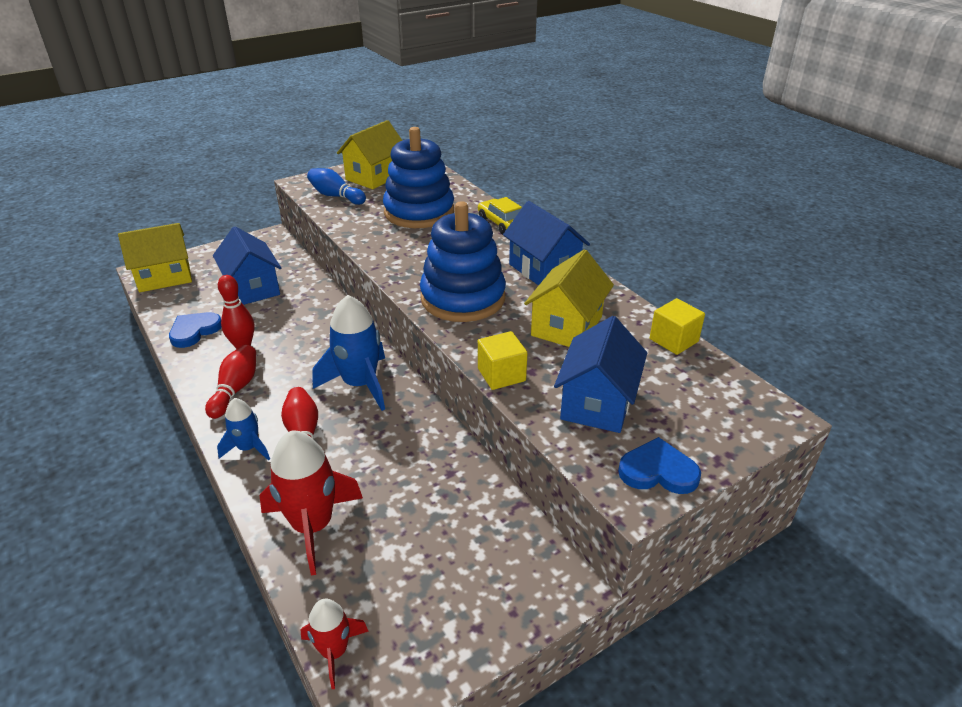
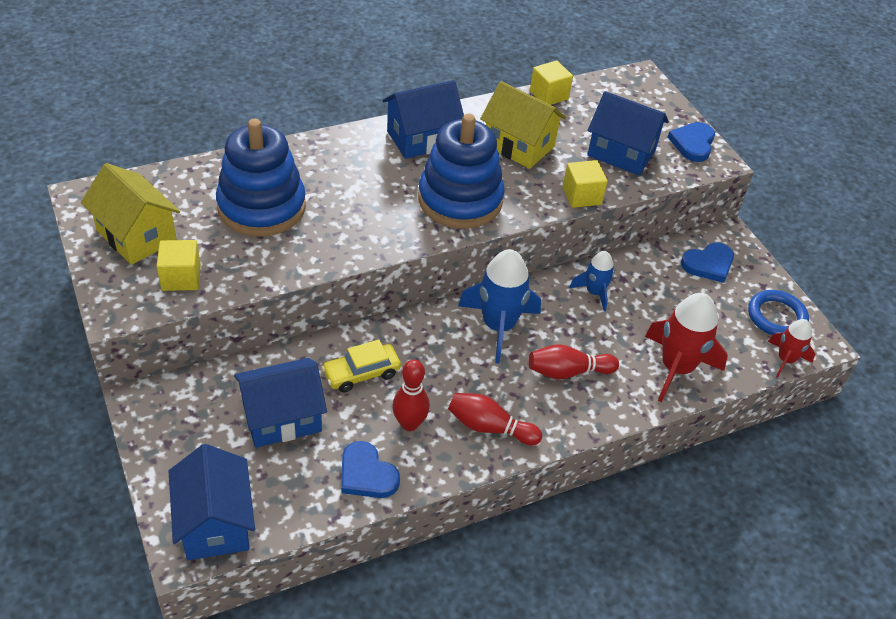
camera: 85 degrees left, 10 degrees up
(164, 277) = (215, 523): yellow house -> blue house
(248, 448) = (580, 414): blue rocket -> blue rocket (594, 292)
(336, 196) = (181, 278): blue bowling pin -> yellow cube
(416, 643) = (776, 317): none -> blue ring
(501, 559) = (708, 264): none -> blue heart
(502, 223) = (316, 148): yellow car -> yellow car (361, 373)

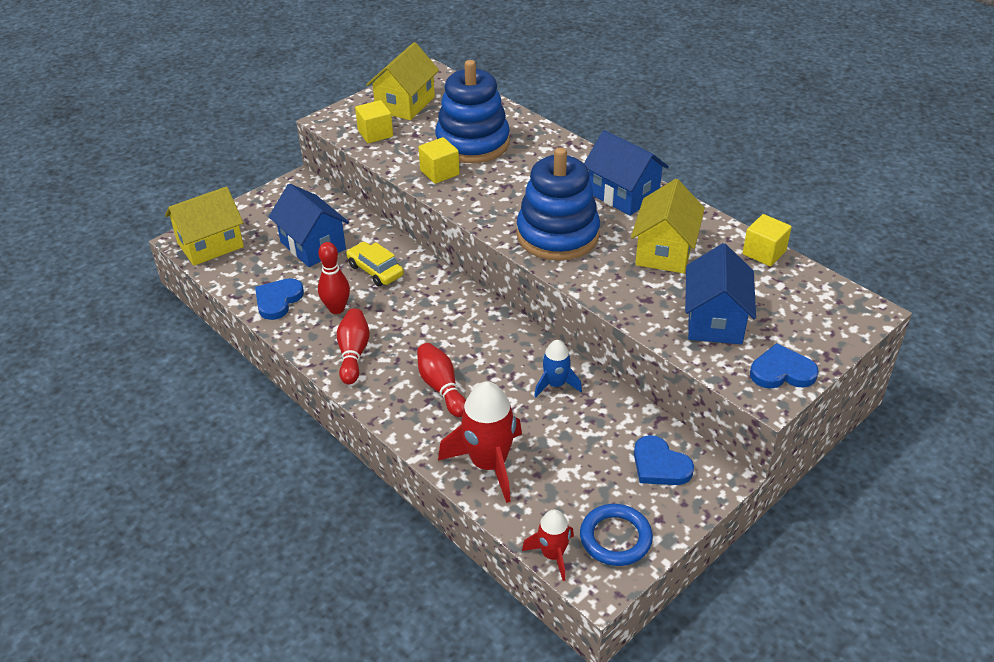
camera: 75 degrees right, 5 degrees down
(215, 523) = (210, 245): blue house -> yellow house
(498, 326) = (472, 331): blue rocket -> none
(581, 196) = (623, 306): yellow cube -> yellow cube (439, 172)

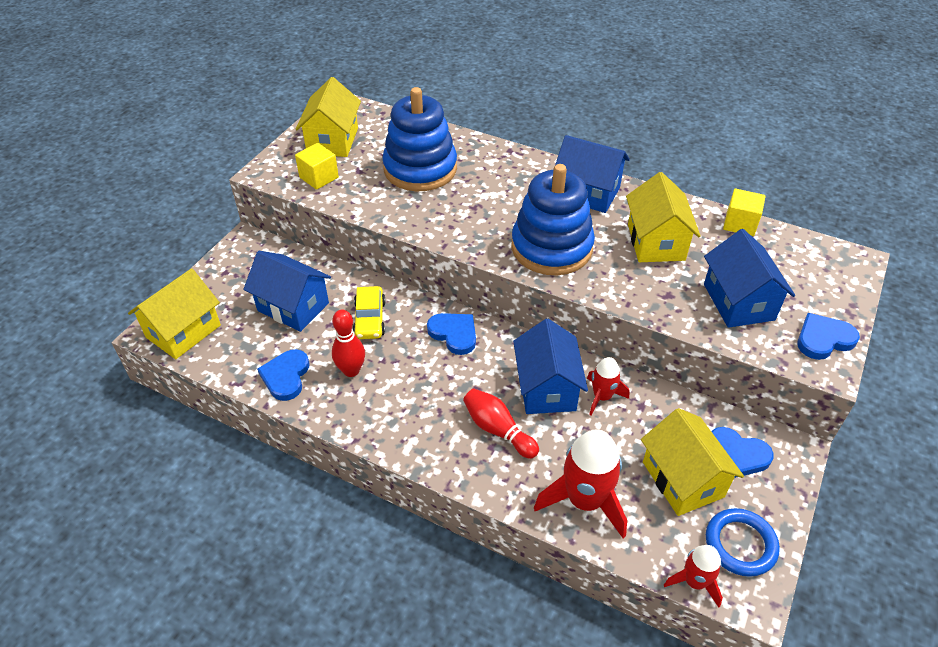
camera: 20 degrees left, 5 degrees up
(353, 354) = (392, 416): red bowling pin -> none
(375, 270) = (370, 319): yellow car -> yellow car turned 120 degrees counterclockwise
(439, 172) = (404, 206): yellow cube -> none
(445, 300) = (454, 334): none -> blue heart
(506, 365) = (546, 388): none -> blue house
(555, 384) = (602, 397): blue rocket -> red rocket
(592, 471) = (683, 479): none -> yellow house

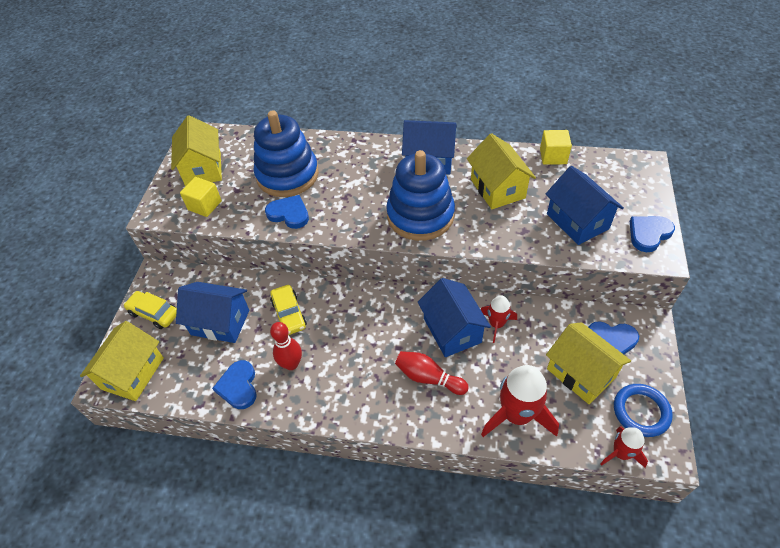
camera: 15 degrees left, 5 degrees up
(228, 278) = (154, 313): none -> yellow car
(454, 334) = (362, 306): blue heart -> blue heart (289, 214)

